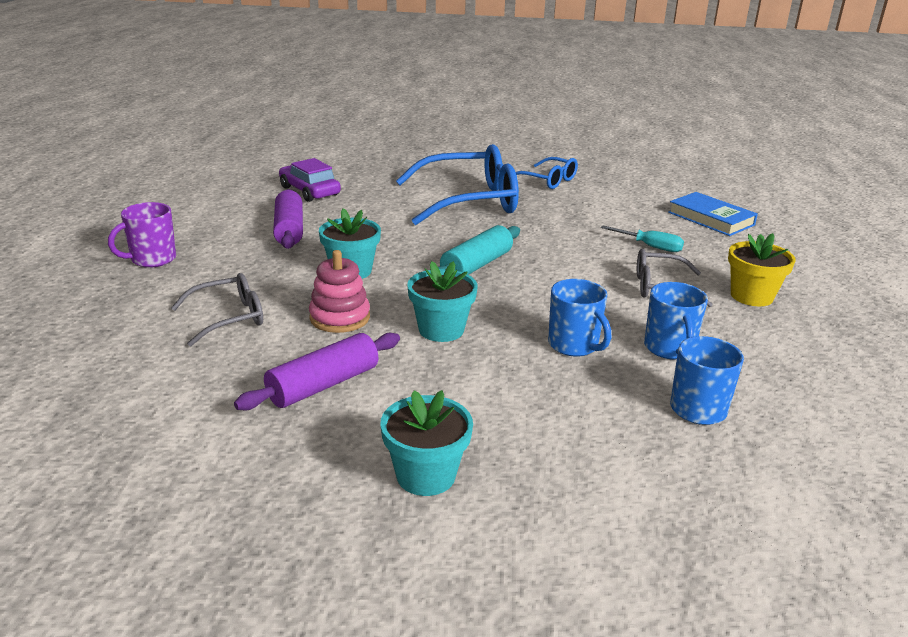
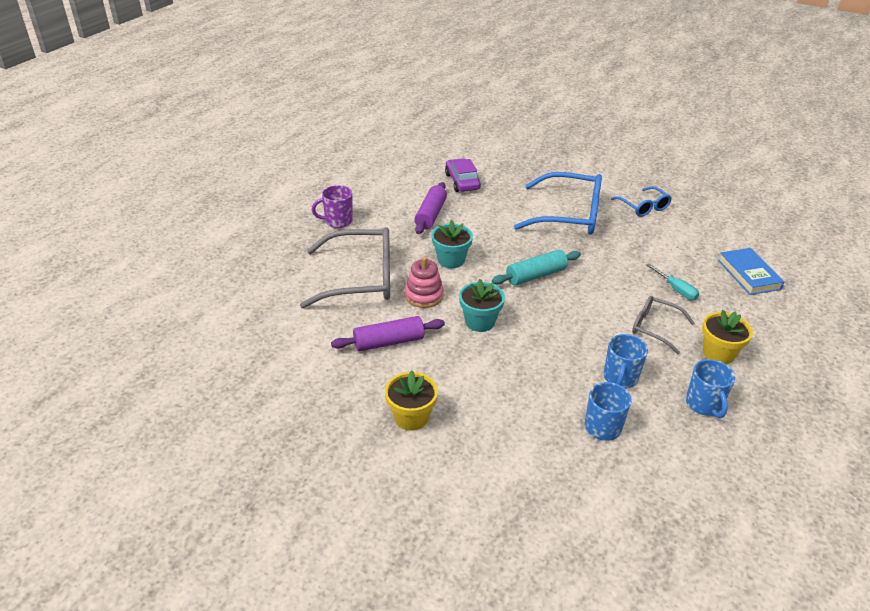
camera: 25 degrees right, 10 degrees up
(229, 318) = (360, 278): grey glasses -> grey glasses, size x1.87
(426, 475) = (411, 417): turquoise flower pot -> yellow flower pot
(574, 345) = (557, 357): blue mug -> blue mug (704, 404)

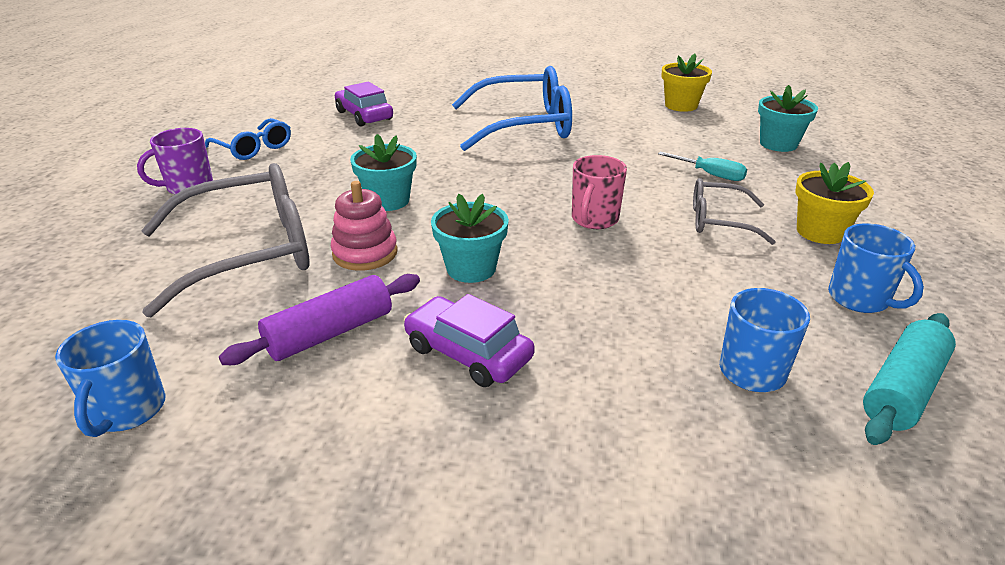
camera: 20 degrees left, 5 degrees down
(411, 417) = (422, 452): yellow flower pot -> yellow flower pot (681, 105)
(430, 215) = (334, 156): purple rolling pin -> none
(455, 373) = (468, 353): none -> purple car
(536, 275) = (521, 195): turquoise rolling pin -> turquoise rolling pin (902, 389)
(572, 306) = (594, 219): none -> pink mug
(620, 378) = (723, 294): blue mug -> blue mug (128, 410)
(643, 207) = (608, 104): blue glasses -> blue glasses (254, 148)
(748, 274) = (778, 144): blue book -> turquoise flower pot

